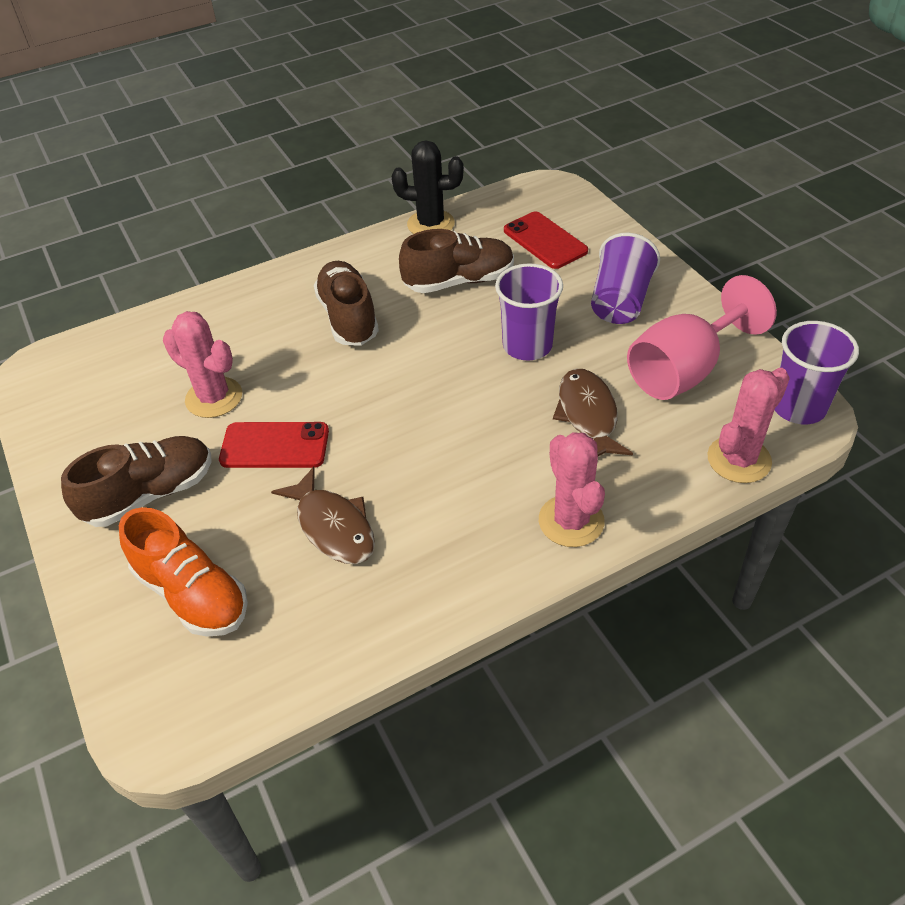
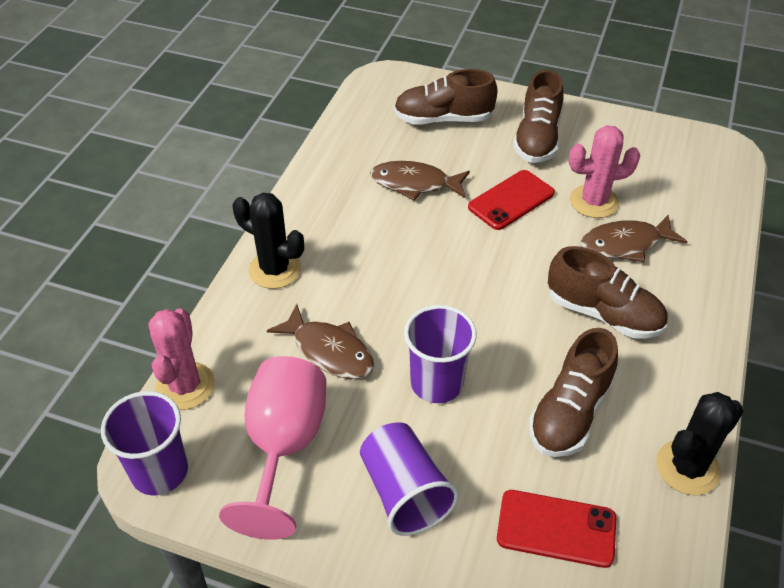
camera: 135 degrees right, 0 degrees up
(192, 594) = (443, 119): orange shoe -> brown shoe
(252, 350) = (625, 244): none -> brown fish
(571, 521) = (275, 269): pink cactus -> black cactus

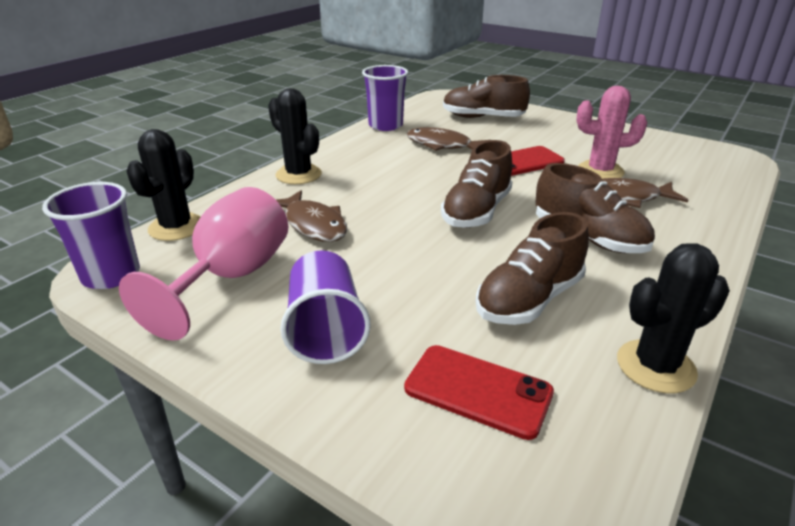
camera: 15 degrees right, 15 degrees down
(185, 386) = (176, 227): pink cactus -> black cactus
(436, 383) = (400, 258): purple cup -> purple cup (385, 125)
(537, 139) = (559, 134): brown shoe -> brown shoe (476, 212)

